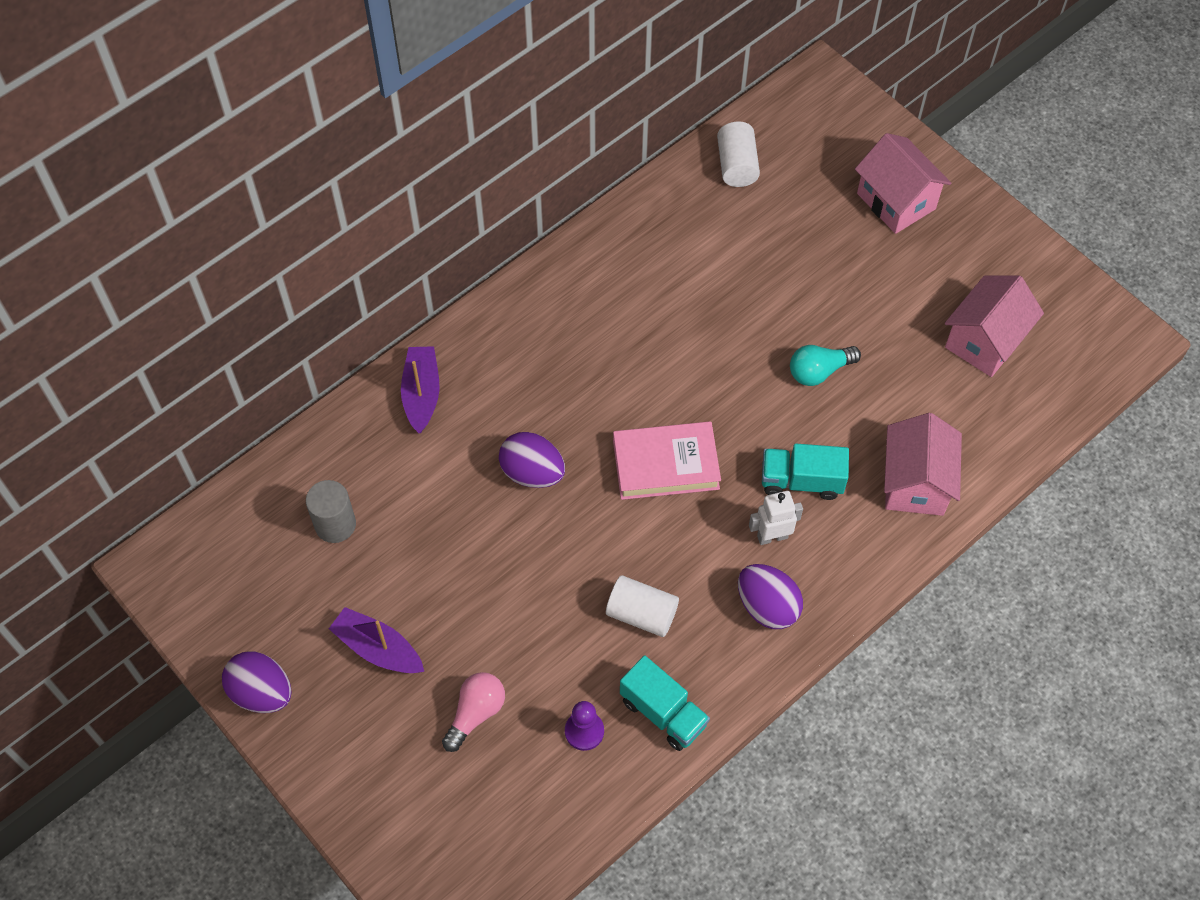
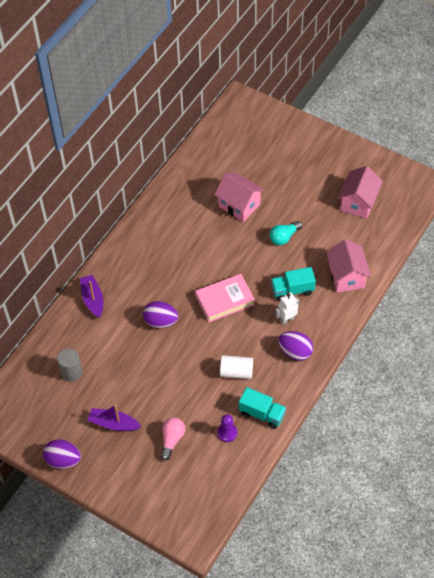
camera: 15 degrees left, 5 degrees down
(736, 165) = (212, 150): white cylinder -> none
(896, 201) = (295, 148): pink house -> pink house (239, 205)

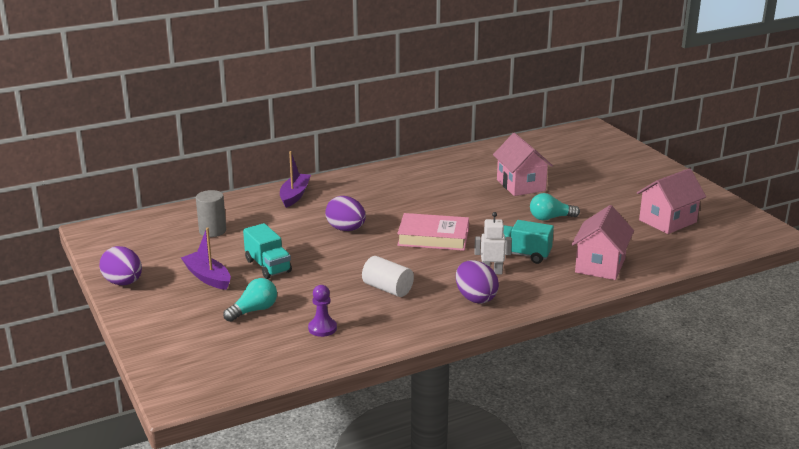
camera: 30 degrees right, 30 degrees down
(172, 440) = (254, 310): pink light bulb -> turquoise light bulb
(262, 413) = (381, 329): turquoise truck -> turquoise truck (268, 266)

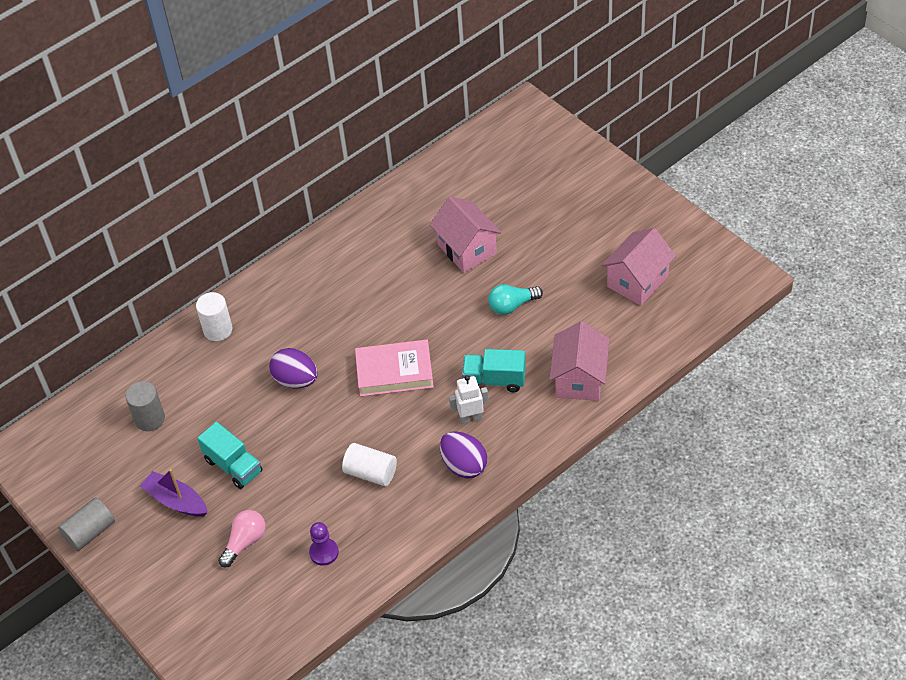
camera: 10 degrees left, 25 degrees up
(123, 283) = (90, 532): purple egg -> grey cylinder
(254, 310) = (245, 542): turquoise light bulb -> pink light bulb
(295, 195) = (218, 330): purple boat -> white cylinder

